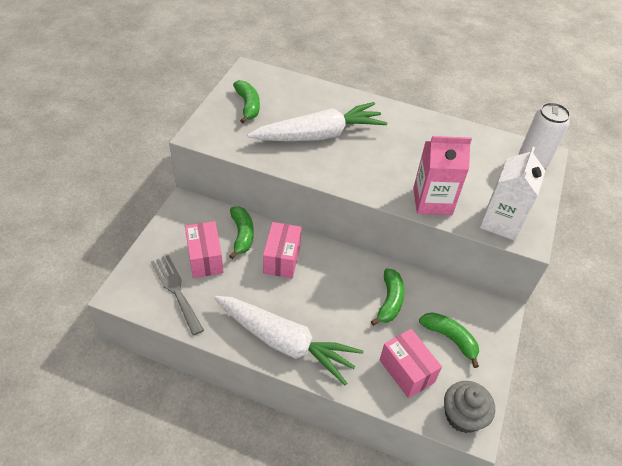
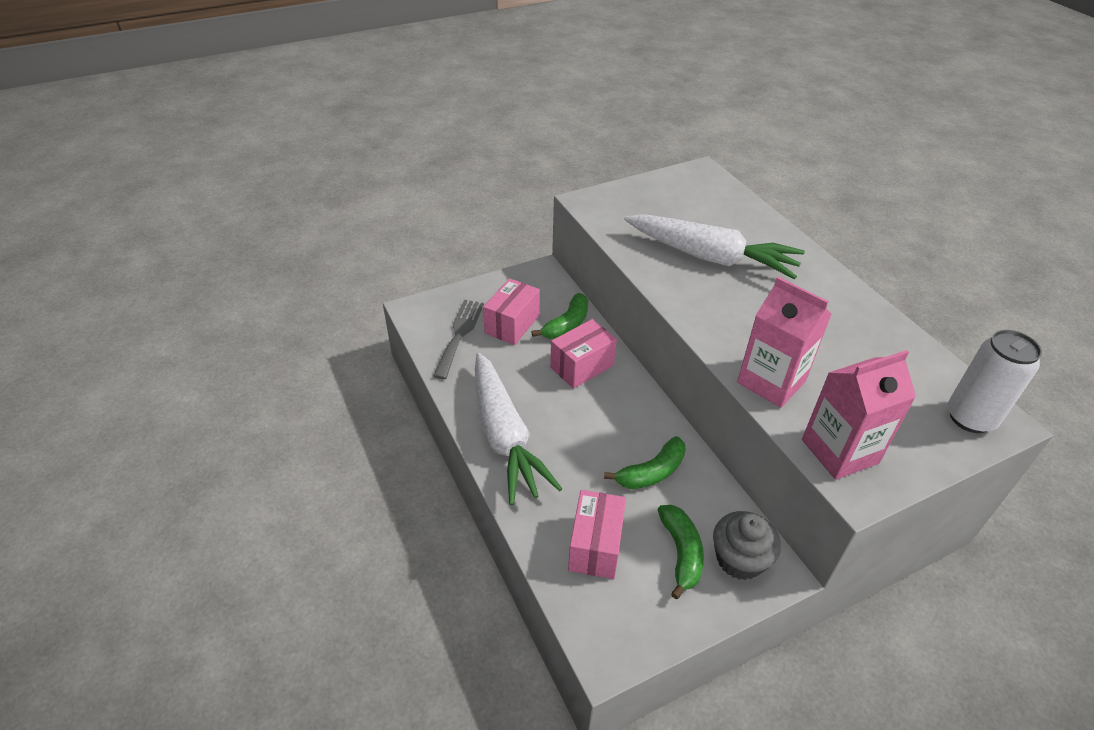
camera: 45 degrees right, 5 degrees down
(248, 105) = (665, 199): green banana -> none
(462, 416) = (608, 633): grey cupcake -> grey cupcake (739, 559)
(501, 222) = (839, 451): white carton -> pink carton

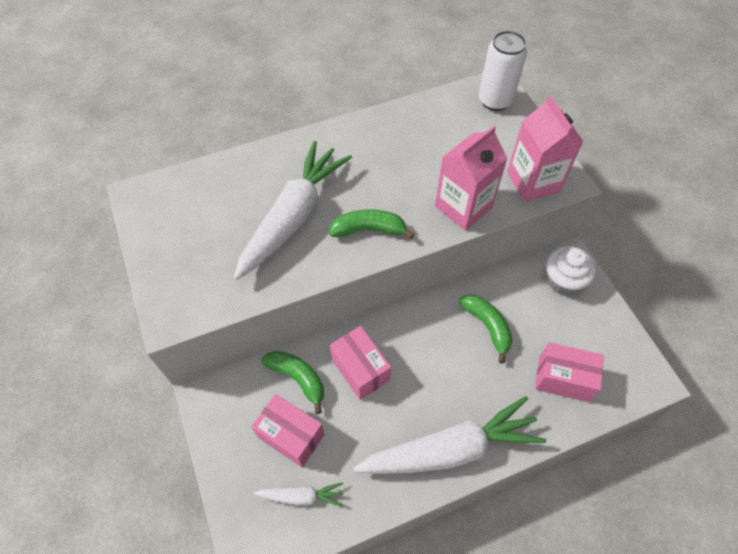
camera: 85 degrees left, 15 degrees up
(459, 334) = (301, 496): grey fork -> white carrot
(681, 553) = (562, 318): green banana -> green banana (369, 229)
(739, 559) = (563, 280): grey cupcake -> white cupcake

